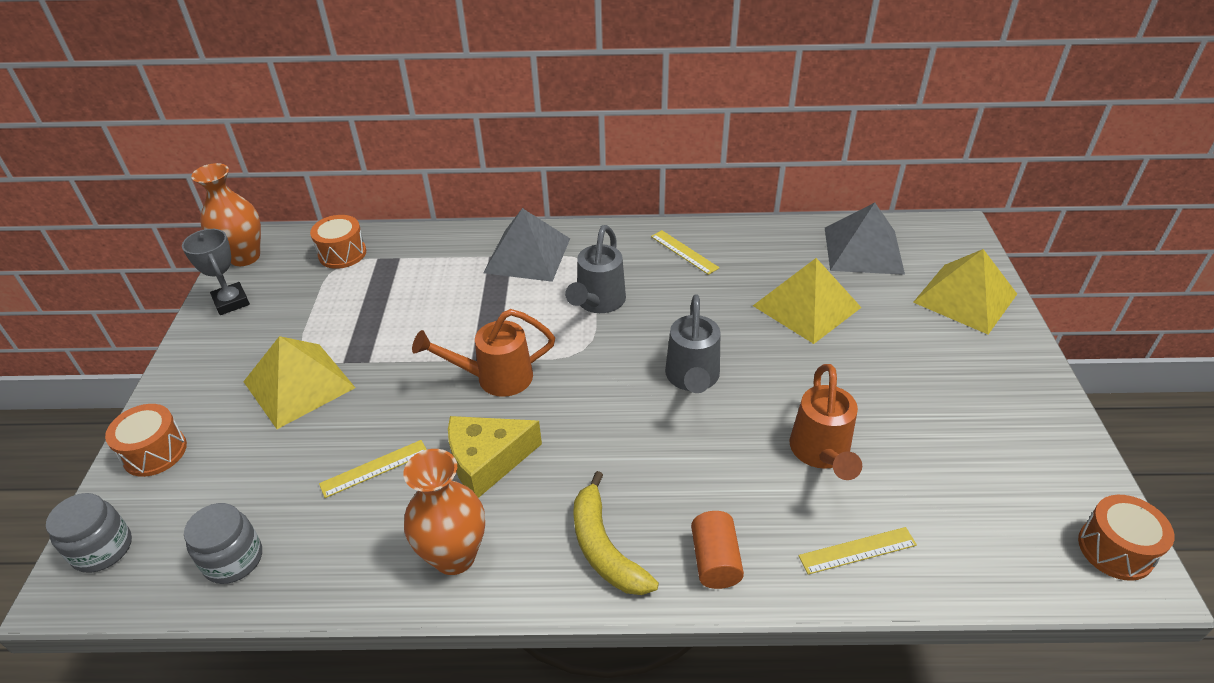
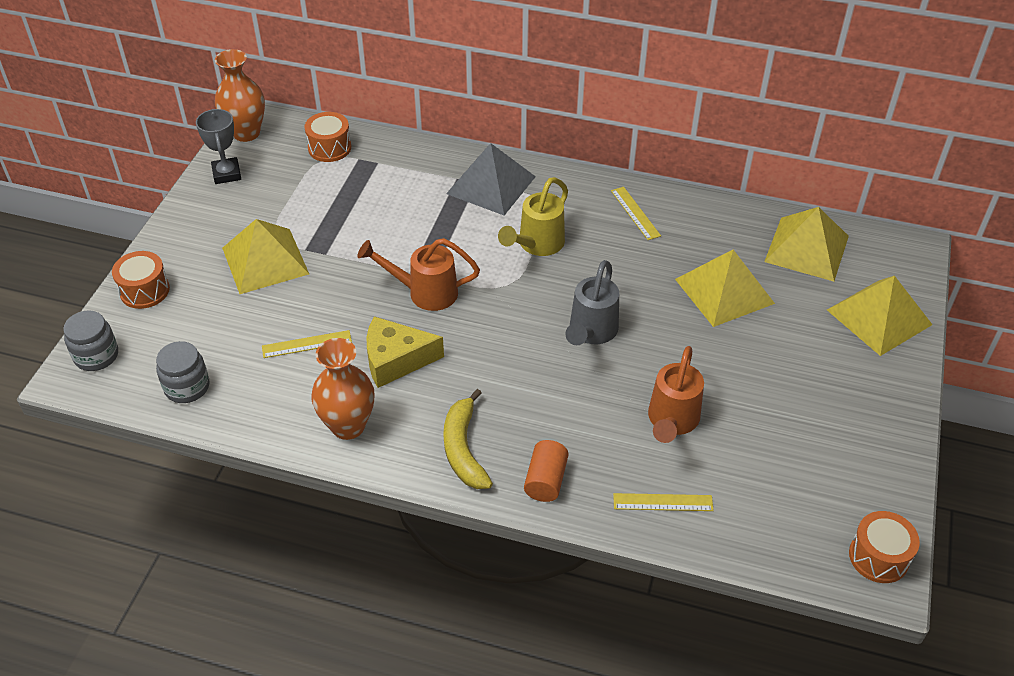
camera: 15 degrees right, 5 degrees up
(598, 303) = (536, 245): grey watering can -> yellow watering can
(863, 250) = (806, 248): grey pyramid -> yellow pyramid

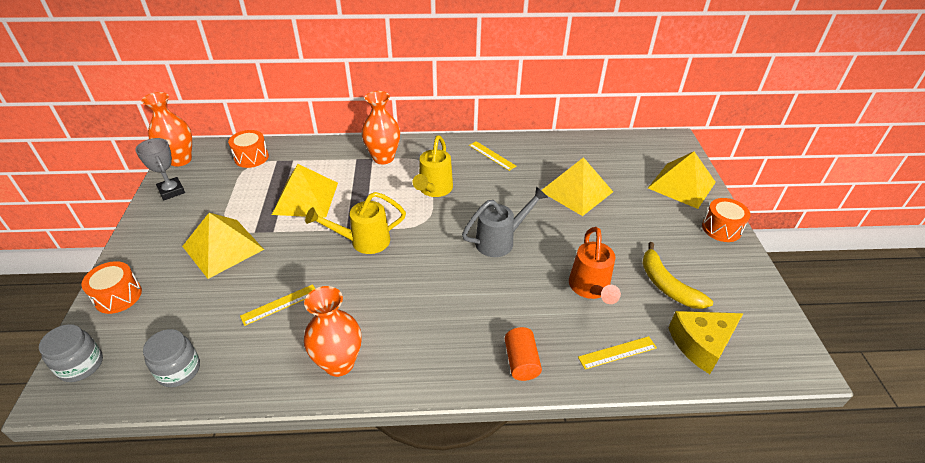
camera: 20 degrees left, 5 degrees down
(396, 360) = (360, 298): yellow cheese -> yellow cheese (701, 344)
(424, 292) = (363, 241): orange watering can -> yellow watering can
(463, 449) = (444, 355): yellow banana -> yellow banana (667, 285)
(491, 185) = (383, 158): grey pyramid -> orange vase
(590, 333) = (501, 240): grey watering can -> grey watering can turned 120 degrees counterclockwise
(806, 248) = (613, 154): yellow pyramid -> yellow pyramid (305, 198)
(878, 557) = (786, 347): orange drum -> orange drum (721, 228)

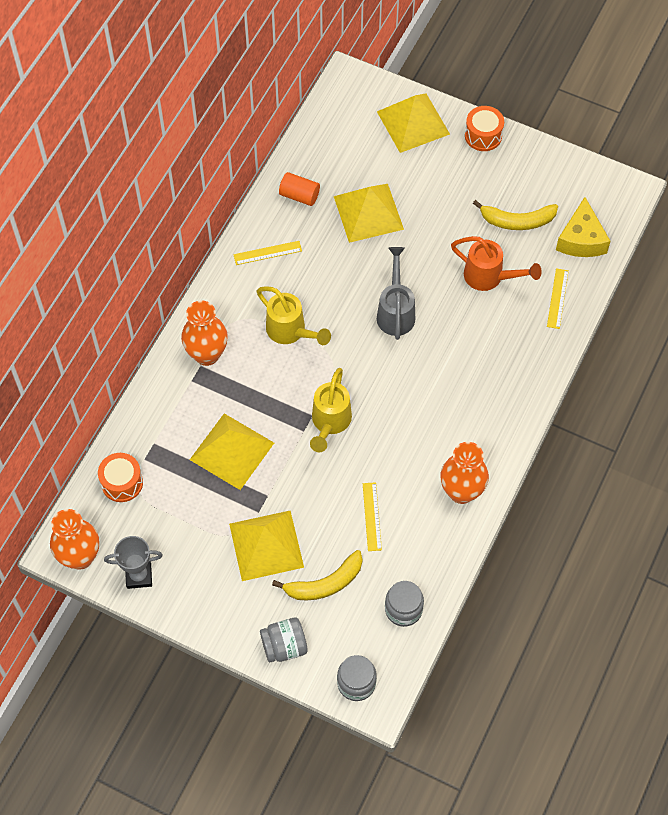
camera: 60 degrees left, 20 degrees up
(118, 296) = (284, 646): orange drum -> grey jar
(194, 299) = (325, 584): none -> yellow banana
(521, 362) = (530, 366): orange cylinder -> orange cylinder (299, 195)

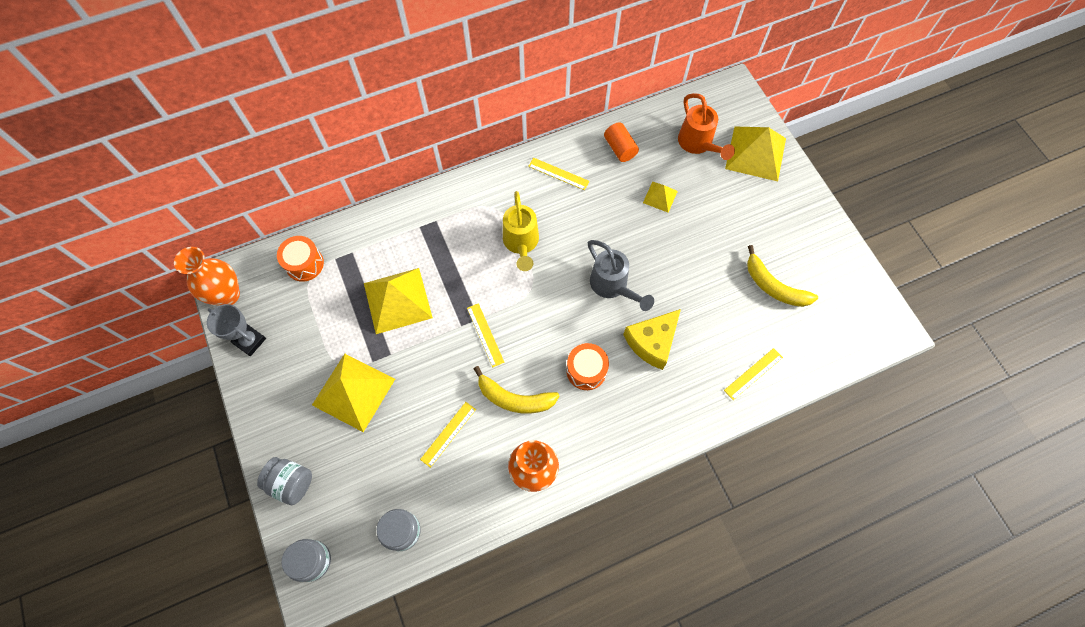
camera: 40 degrees right, 5 degrees up
(207, 354) = (447, 216): orange vase -> none
(325, 584) = (365, 458): yellow banana -> yellow banana (514, 398)
(329, 423) = (485, 335): yellow watering can -> yellow ruler
(368, 213) = (660, 197): yellow pyramid -> yellow pyramid, size x0.50
(395, 311) = (613, 286): grey watering can -> grey watering can turned 105 degrees clockwise
(483, 135) = (804, 200): orange drum -> orange drum (586, 370)
(490, 277) = (711, 315): orange watering can -> orange watering can (698, 144)
(581, 239) = (816, 340): yellow cheese -> yellow cheese (652, 342)

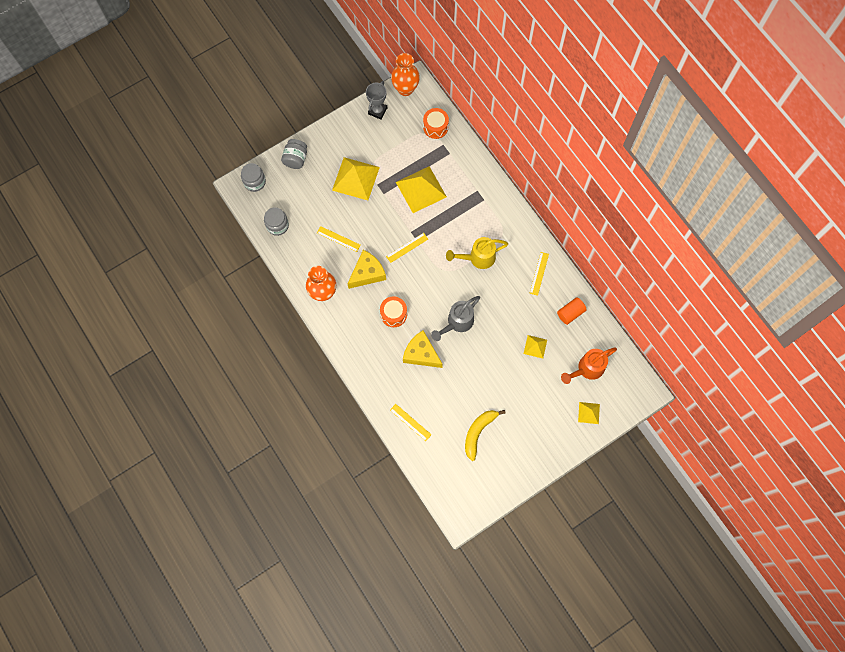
camera: 80 degrees right, 5 degrees up
(514, 398) = (367, 273): yellow banana -> yellow cheese
(755, 153) = (588, 413): yellow pyramid -> yellow pyramid, size x0.50

